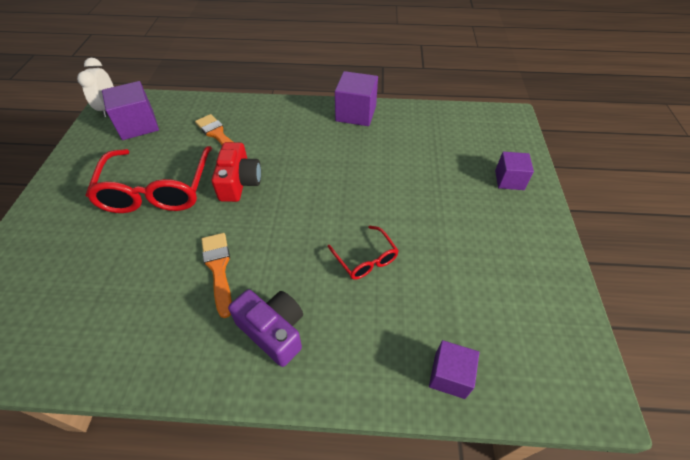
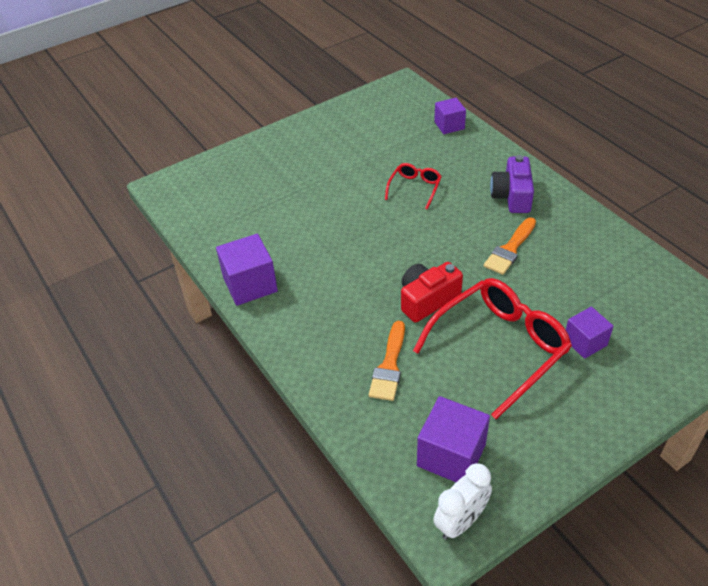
camera: 125 degrees left, 5 degrees down
(509, 180) = (258, 158): purple cube -> purple cube (585, 342)

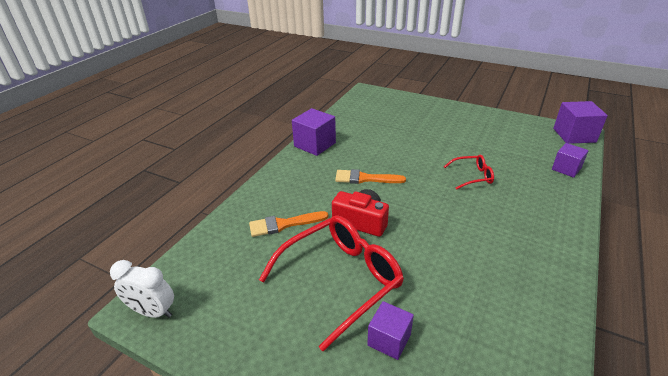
camera: 60 degrees right, 10 degrees down
(451, 455) = (215, 285): purple cube -> purple cube (574, 135)
(500, 347) = (341, 279): red glasses -> red glasses turned 60 degrees counterclockwise
(510, 249) = (460, 250): orange brush -> orange brush (365, 178)
(512, 196) = (527, 230): purple camera -> none

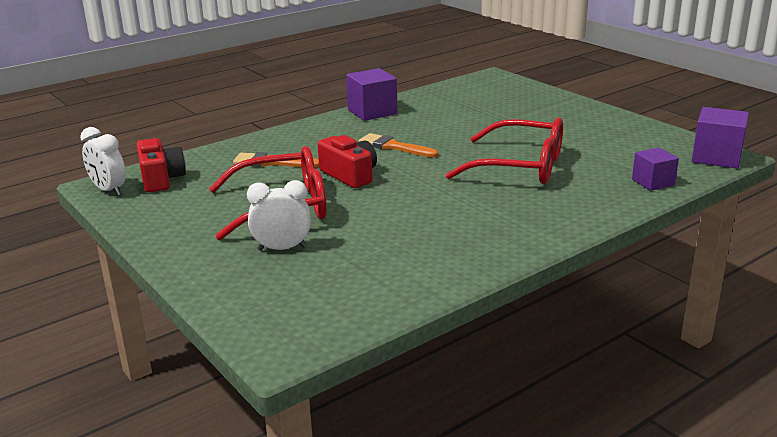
camera: 25 degrees right, 10 degrees down
(197, 277) = (161, 179): none -> red camera
(389, 339) = (282, 248): purple cube -> white clock
(472, 176) = (521, 167): red glasses -> red glasses, size x2.04

